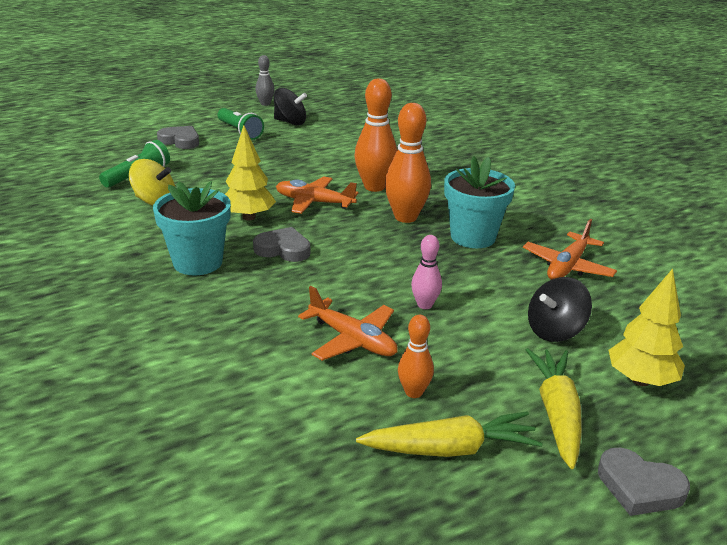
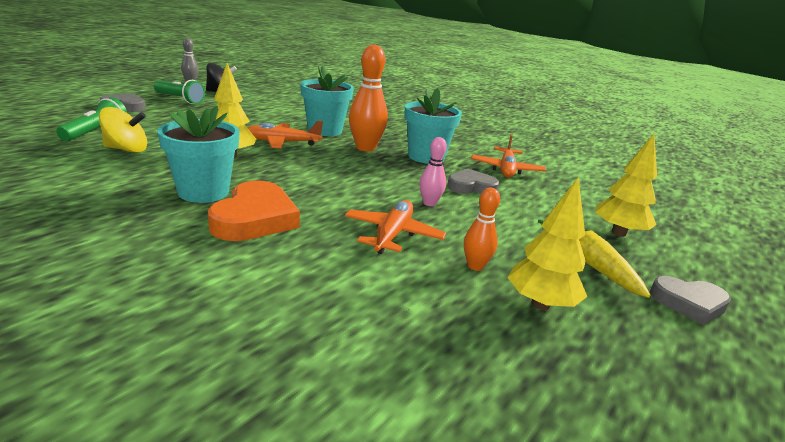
camera: 25 degrees left, 5 degrees down
(227, 300) = (254, 218): none -> orange heart
(283, 249) = (280, 176): grey heart -> grey heart (471, 187)
(352, 340) = (393, 234): orange plane -> orange plane turned 90 degrees counterclockwise
(374, 187) = (325, 130): orange bowling pin -> turquoise flower pot
(450, 449) = (540, 304): yellow carrot -> yellow tree
(554, 330) = (536, 209): black spinning top -> none

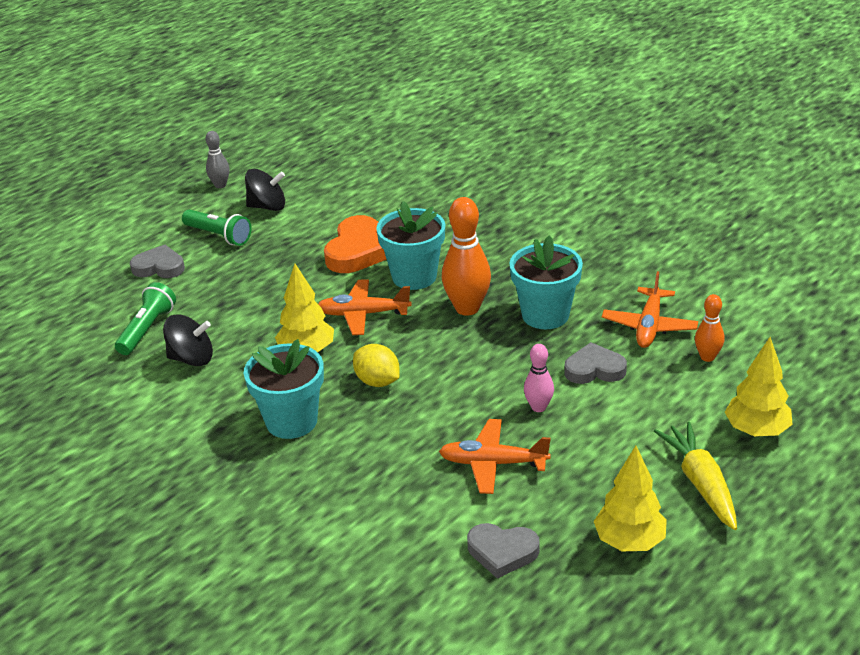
camera: 10 degrees right, 10 degrees up
(126, 149) = (191, 358): yellow spinning top -> black spinning top
(254, 218) = (350, 456): orange heart -> orange heart (359, 251)
(288, 176) = (377, 381): none -> yellow lemon
(393, 234) = (493, 463): orange plane -> orange plane turned 105 degrees counterclockwise
(475, 266) = (574, 499): orange bowling pin -> orange bowling pin (707, 357)
(689, 303) = (788, 528): grey heart -> grey heart (502, 552)

